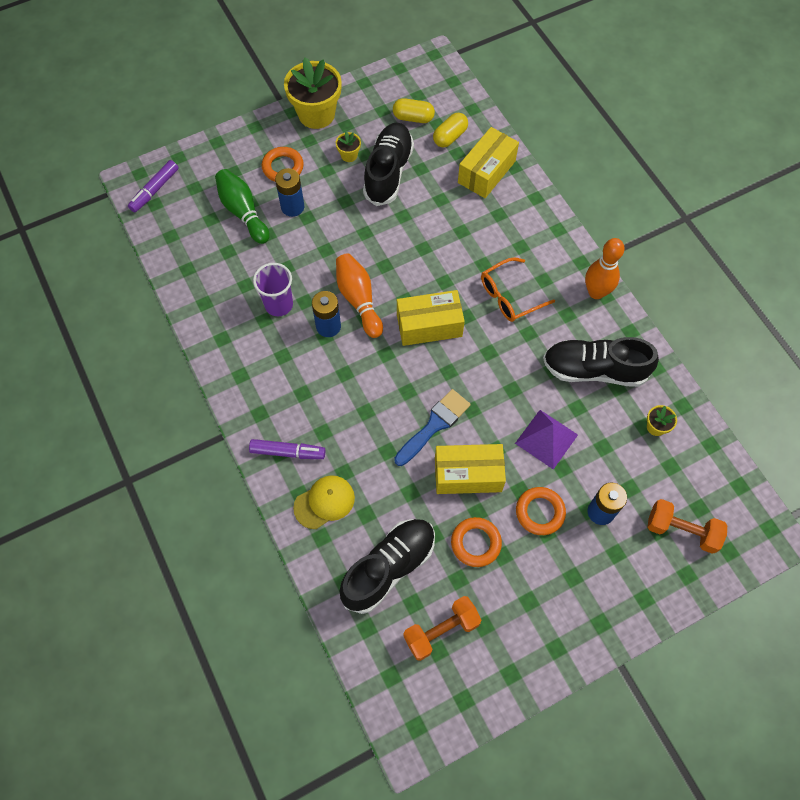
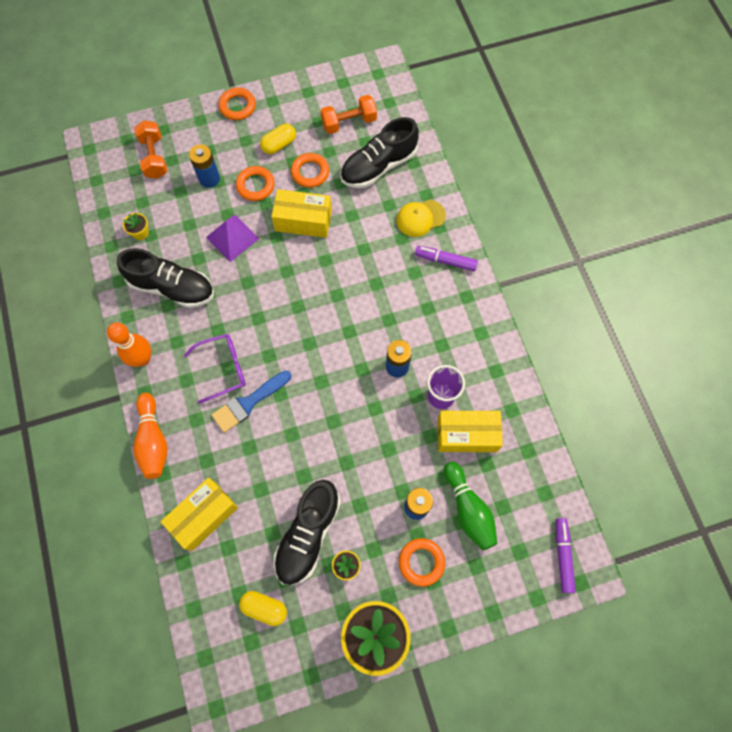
camera: 170 degrees left, 5 degrees up
(155, 190) = (562, 556): purple marker -> purple marker turned 45 degrees counterclockwise
(359, 300) = (364, 388): orange bowling pin -> orange bowling pin (153, 441)
(429, 325) = (305, 352): yellow box -> yellow box (466, 435)
(434, 425) = (321, 263): blue brush -> blue brush (248, 403)
(450, 137) = (230, 572): yellow capsule -> yellow capsule (279, 145)
(509, 296) = (223, 368): orange glasses -> purple glasses
(601, 630) = (237, 106): none -> orange ring
(681, 530) = (154, 157): orange dumbbell -> orange dumbbell turned 45 degrees clockwise

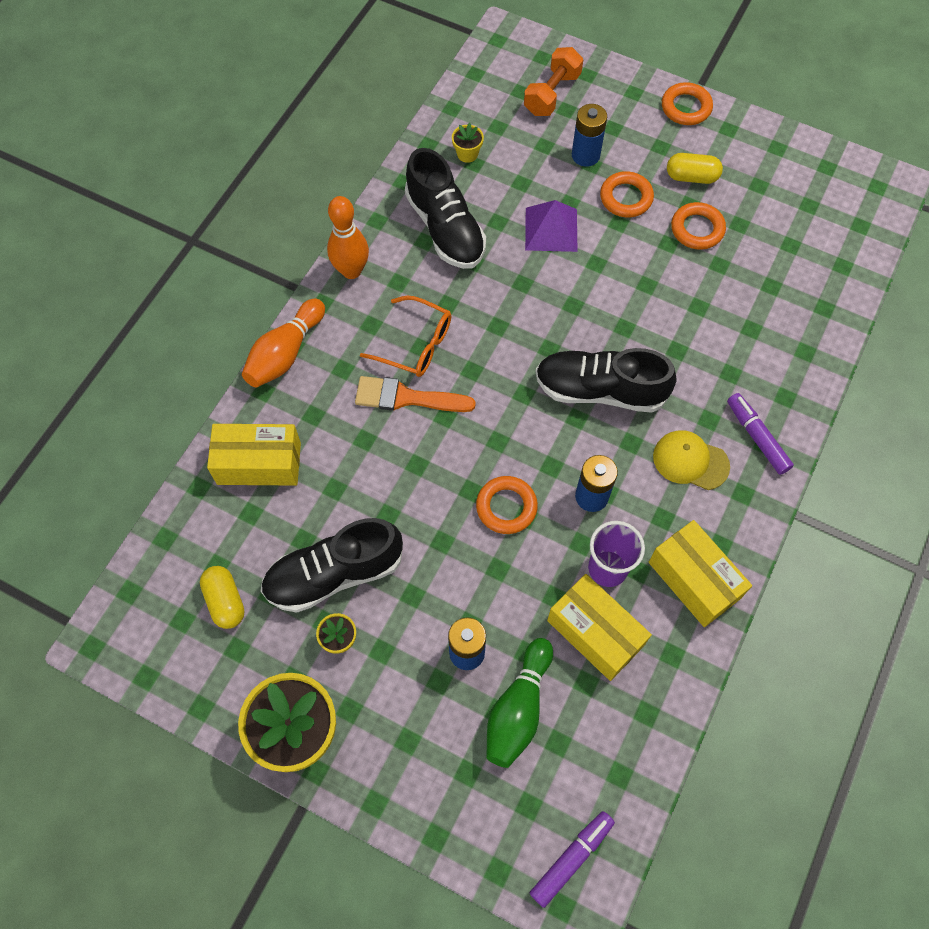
camera: 45 degrees right, 5 degrees down
(223, 368) = (416, 344): purple glasses -> orange glasses
(248, 403) = (406, 398): blue brush -> orange brush
(303, 221) = (640, 271): yellow box -> yellow box (694, 580)
(349, 122) = (792, 212): orange dumbbell -> none
(378, 166) = (780, 281): black shoe -> black shoe (600, 390)
(420, 218) = (773, 370): yellow cap -> yellow cap (690, 461)
(421, 562) = (415, 711): orange ring -> orange ring (506, 507)

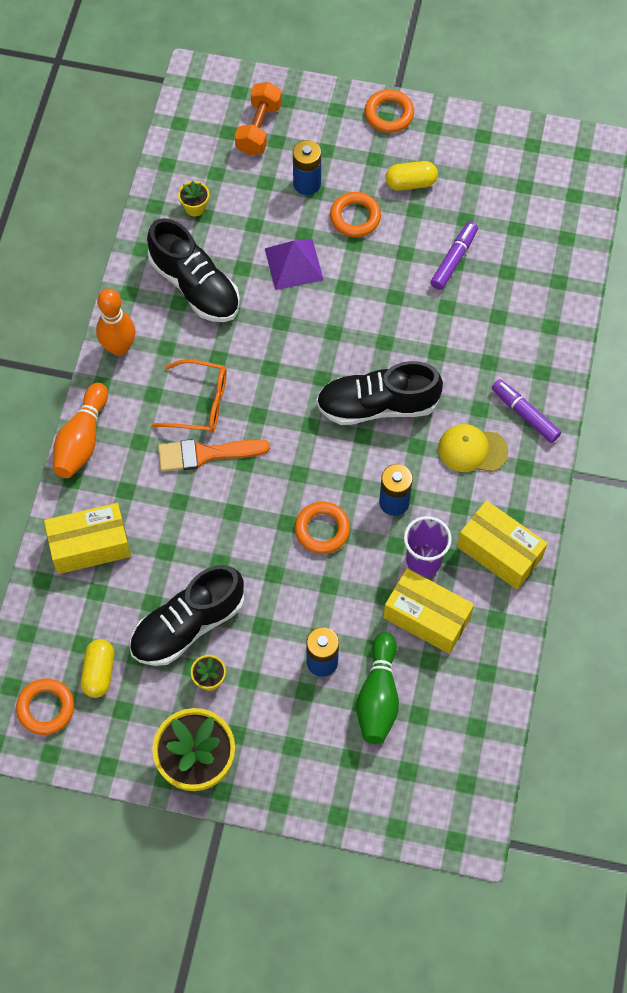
camera: 15 degrees left, 0 degrees up
(225, 601) = (99, 672): yellow capsule -> yellow capsule turned 45 degrees clockwise
(571, 859) = (453, 802): purple marker -> purple marker (454, 259)
(697, 229) = (427, 233): orange ring -> orange ring (46, 708)

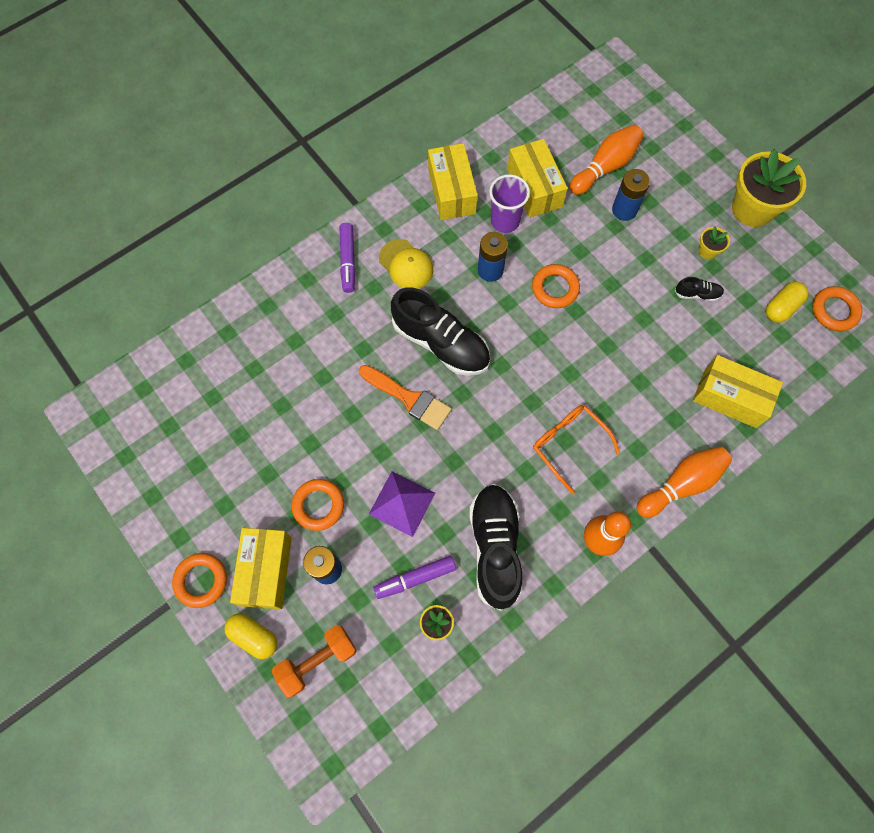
camera: 140 degrees left, 5 degrees up
(188, 625) = (697, 294): black shoe -> black shoe, size x0.43
(205, 454) = (595, 401): orange brush -> orange brush (409, 398)
(350, 151) = (266, 571): none -> yellow box
(378, 696) = (605, 167): green bowling pin -> orange bowling pin
(410, 183) = (248, 500): yellow capsule -> yellow capsule (254, 636)
(454, 259) = (281, 409): purple marker -> purple marker (415, 578)

